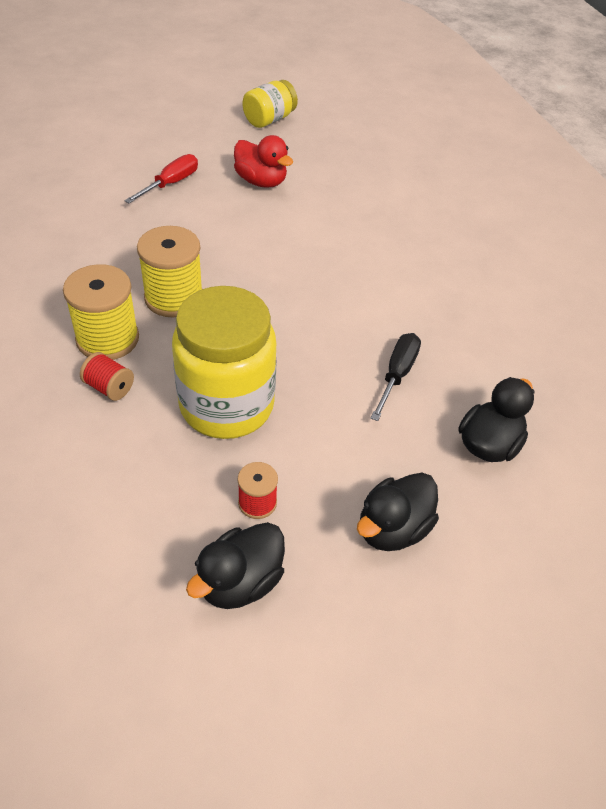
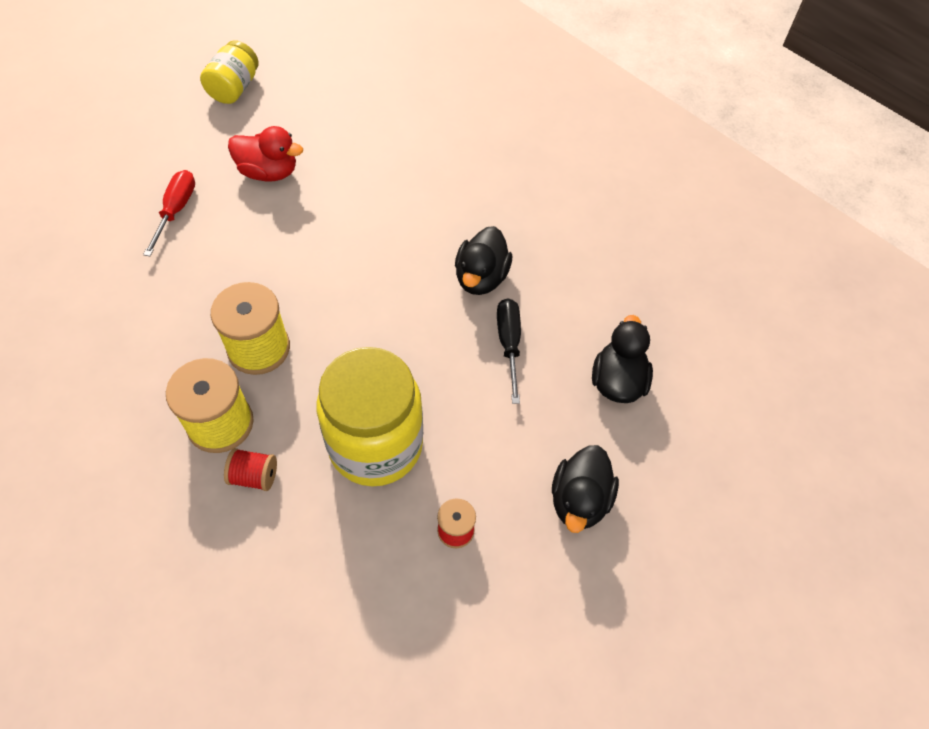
camera: 25 degrees left, 10 degrees up
(240, 582) = (481, 612): black duck -> black duck (481, 277)

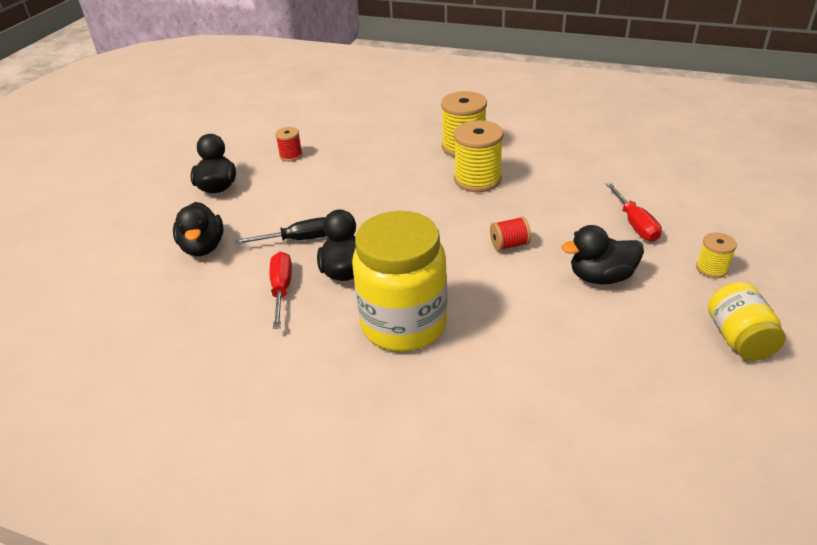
camera: 160 degrees right, 20 degrees down
(177, 141) = (711, 269): none -> yellow spool
(254, 476) = (422, 138): red spool -> red spool (509, 245)
(269, 172) = (601, 277): red duck -> black duck
(375, 445) = (362, 168): yellow jar -> yellow jar (403, 324)
(509, 344) = (299, 239): black screwdriver -> black screwdriver turned 75 degrees counterclockwise
(550, 282) = (281, 289): none -> red screwdriver

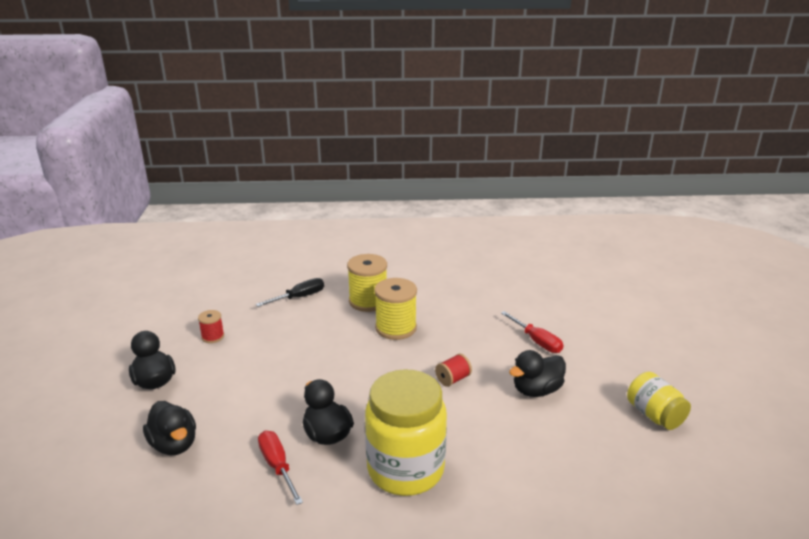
camera: 25 degrees left, 10 degrees down
(299, 239) = (267, 415): black screwdriver -> black screwdriver (299, 297)
(711, 269) = (608, 365): yellow spool -> none

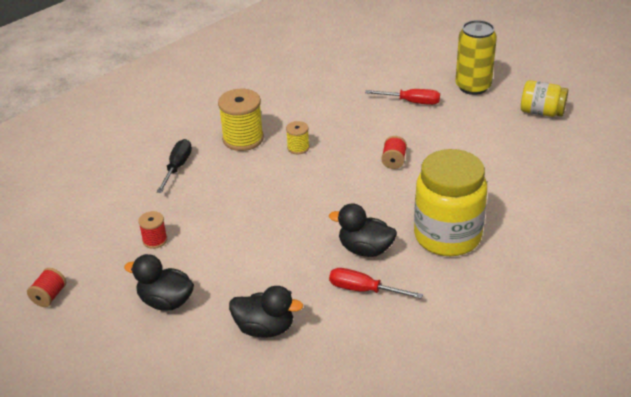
camera: 40 degrees left, 10 degrees up
(109, 335) = (49, 296): none -> red spool
(396, 328) = (298, 148): yellow spool -> yellow spool, size x0.53
(536, 390) = (456, 137): black duck -> none
(612, 357) = (473, 86): none -> yellow can

